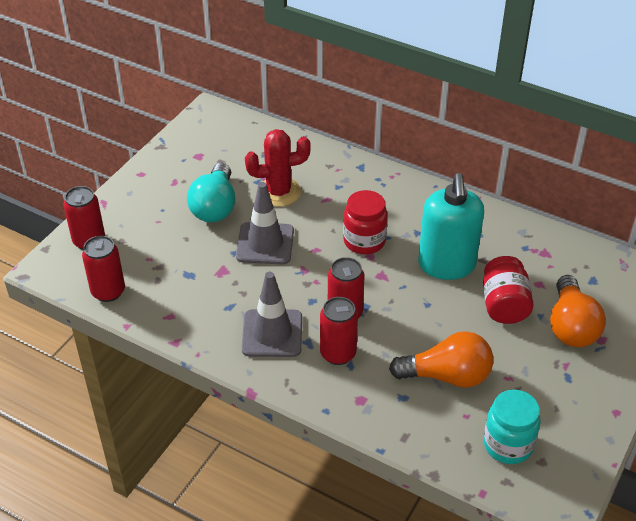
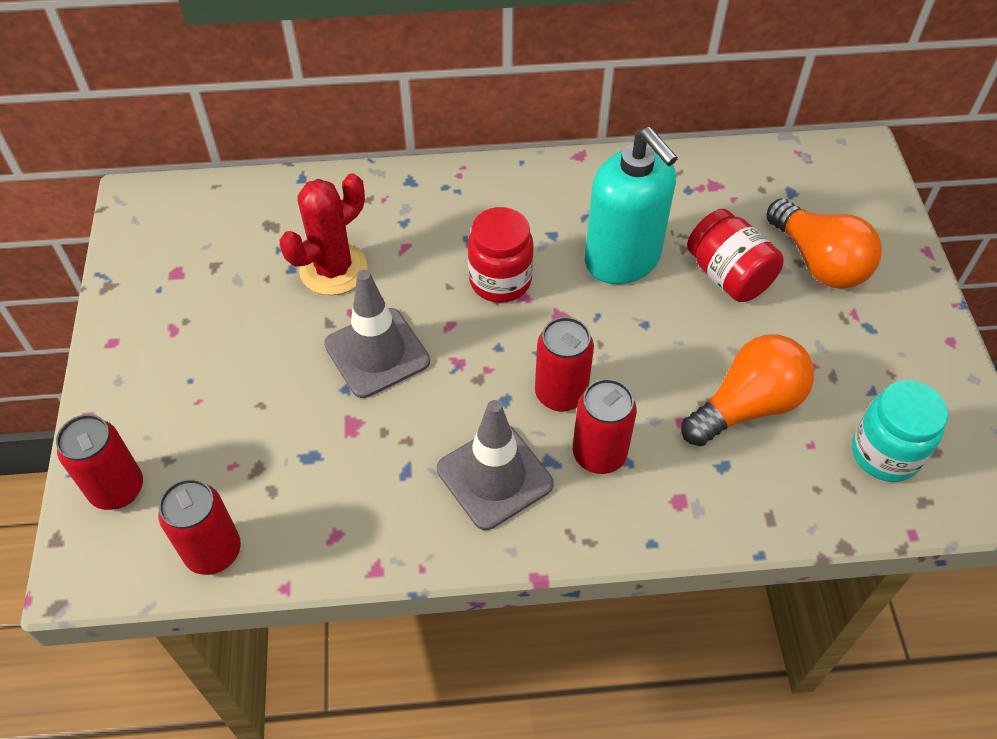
camera: 35 degrees left, 10 degrees up
(215, 206) = (263, 336): turquoise light bulb -> none

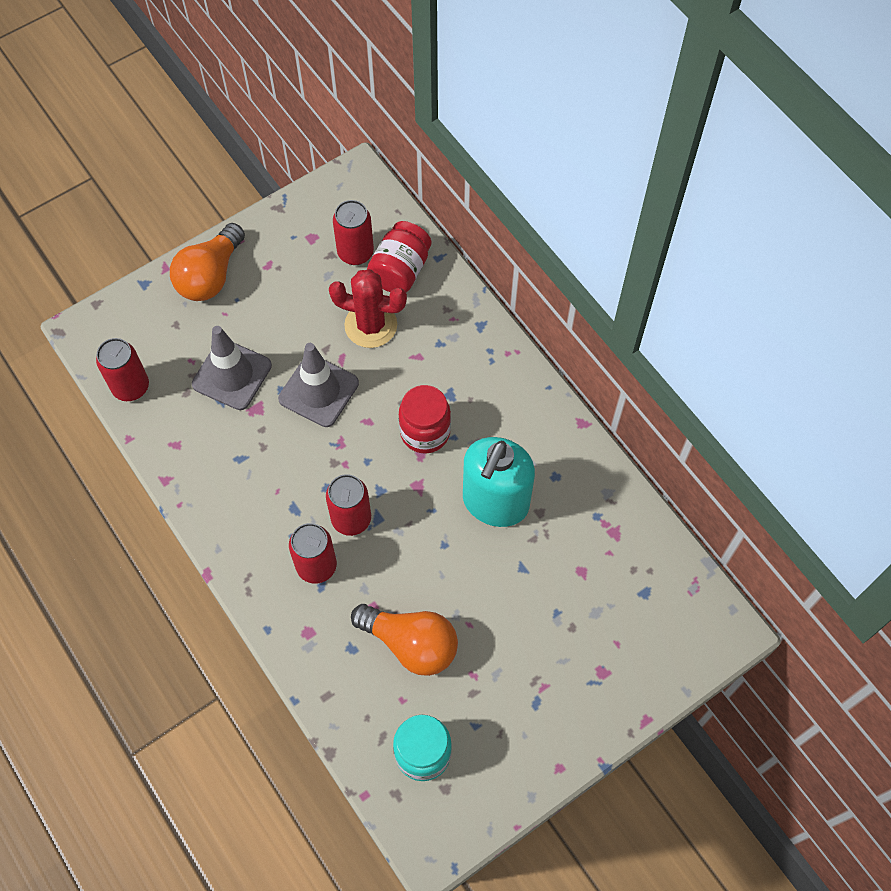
camera: 60 degrees right, 10 degrees up
(117, 489) = (143, 312): red can -> red can (355, 253)
(494, 476) = (264, 511): grey traffic cone -> grey traffic cone (232, 375)
(728, 276) = (525, 582): red jar -> red jar (400, 271)
(818, 262) = (580, 641): orange light bulb -> orange light bulb (210, 276)

